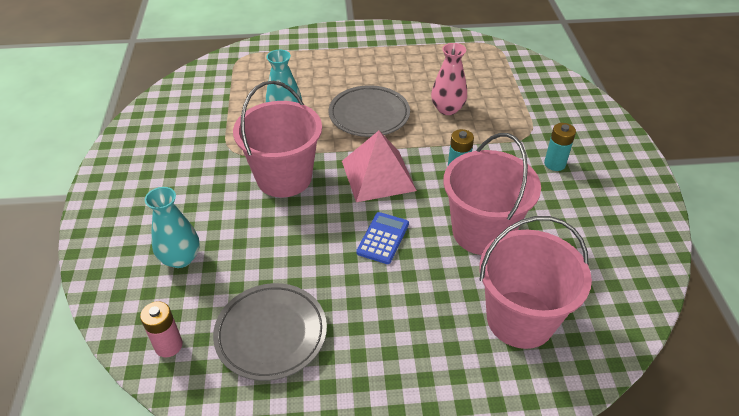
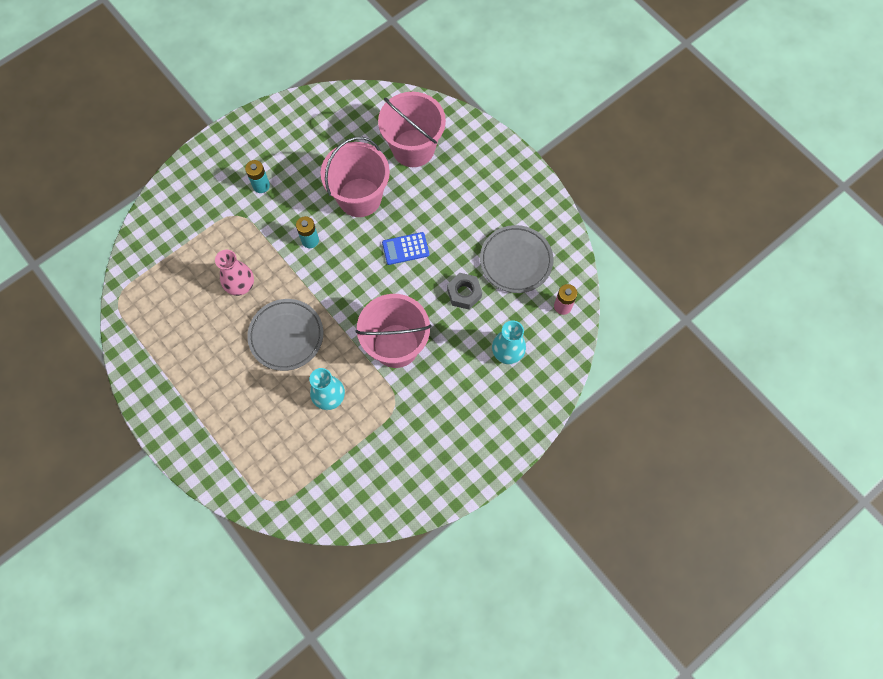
camera: 125 degrees left, 25 degrees up
(282, 259) = (464, 293): none -> grey nut
(378, 175) = (350, 287): pink pyramid -> none

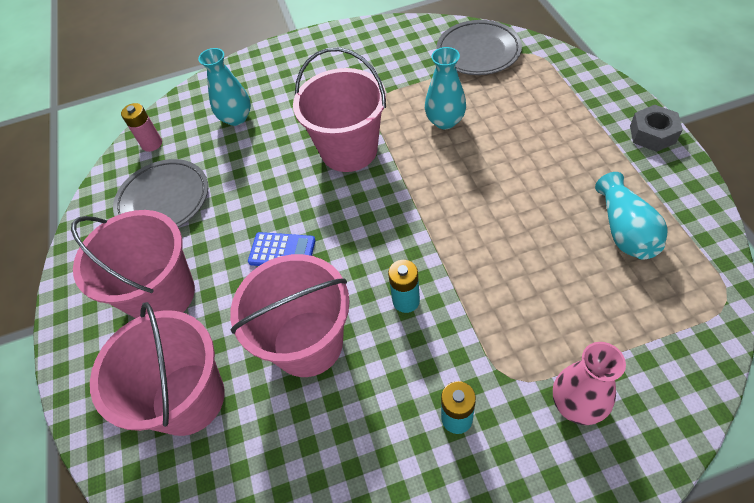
camera: 150 degrees left, 15 degrees down
(180, 332) = (624, 230): none -> turquoise vase
(240, 285) = (526, 268): pink vase -> pink vase (577, 403)
(286, 336) = (477, 190): grey plate -> grey plate (478, 52)
(464, 293) = (243, 182): grey nut -> grey nut (652, 134)
(468, 197) = (162, 295): none -> pink bucket

